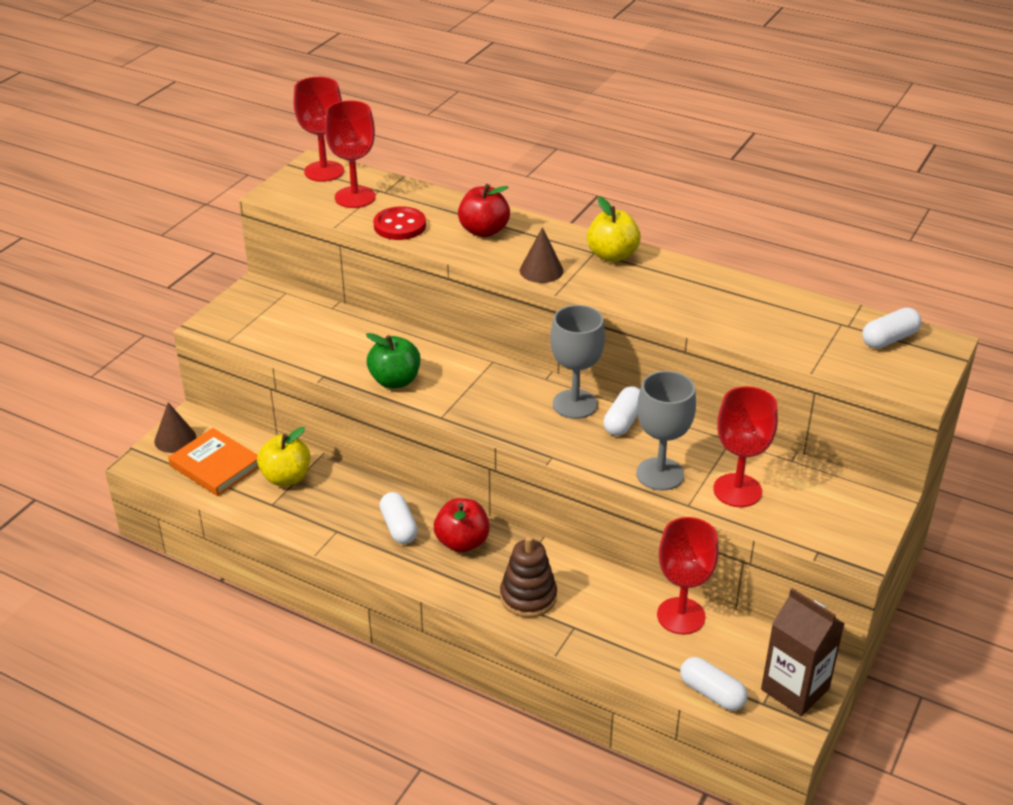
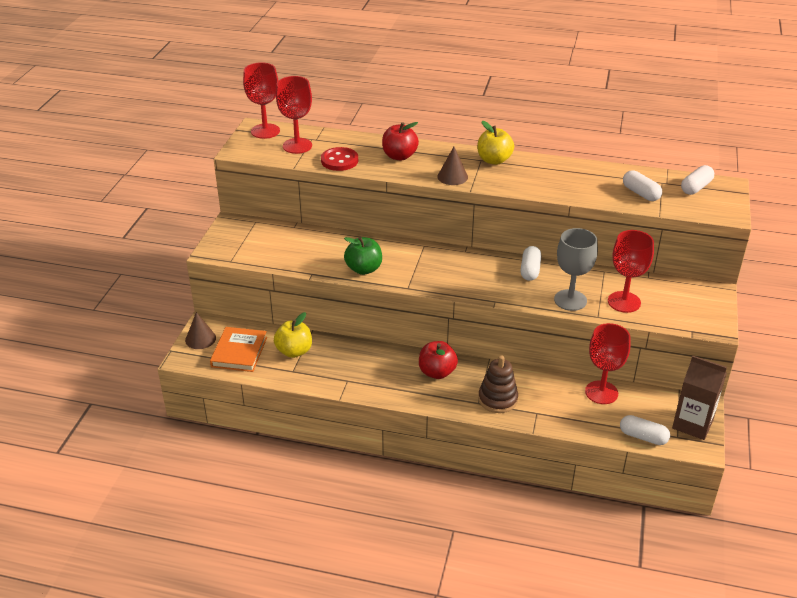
camera: 15 degrees left, 0 degrees up
(216, 465) = (239, 352): orange book -> orange book turned 75 degrees clockwise
(399, 527) = (389, 370): white capsule -> white capsule (640, 193)
(575, 404) = (493, 265): grey goblet -> none

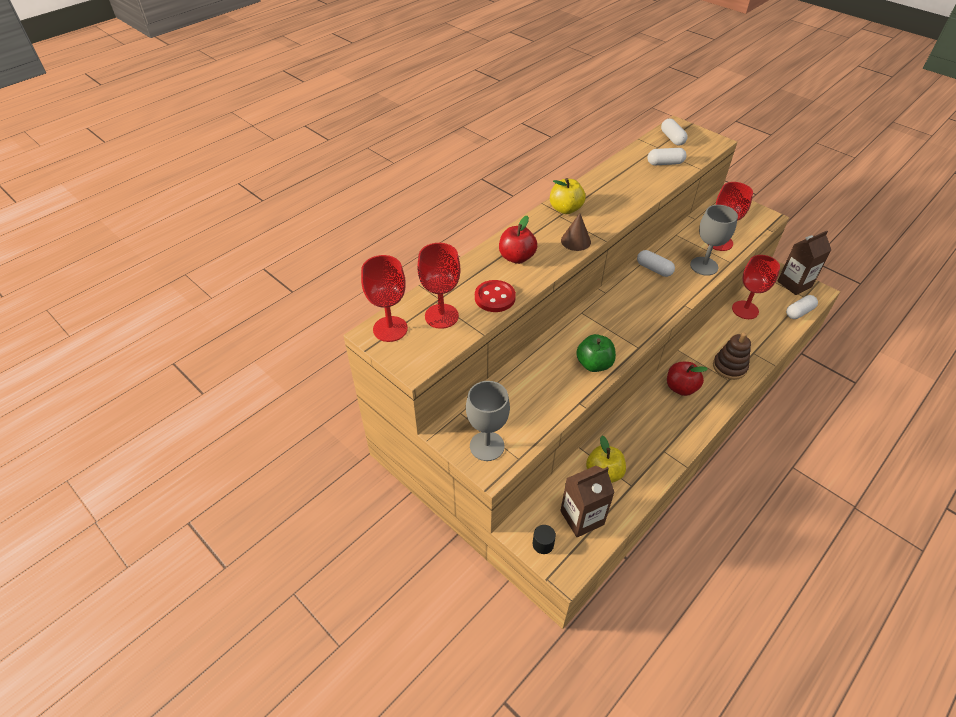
camera: 60 degrees left, 10 degrees up
(200, 339) = (543, 544): brown cone -> black cylinder
(232, 243) = (487, 446): none -> grey goblet
(239, 352) = (582, 518): orange book -> brown carton

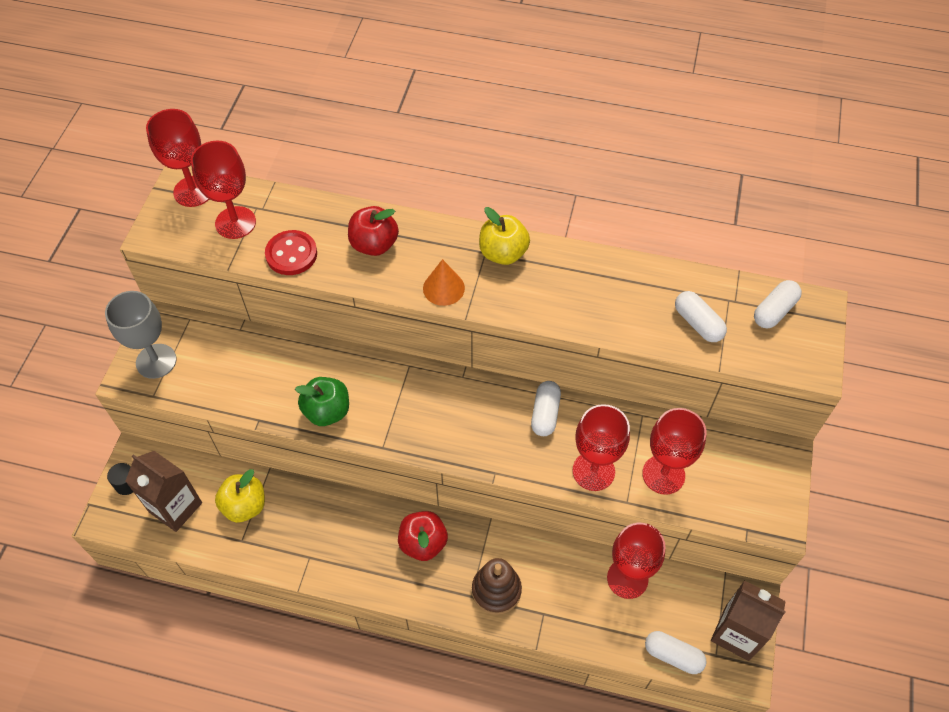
camera: 60 degrees right, 10 degrees up
(575, 241) = (443, 288): brown cone -> orange cone
(704, 266) = (593, 471): grey goblet -> red goblet

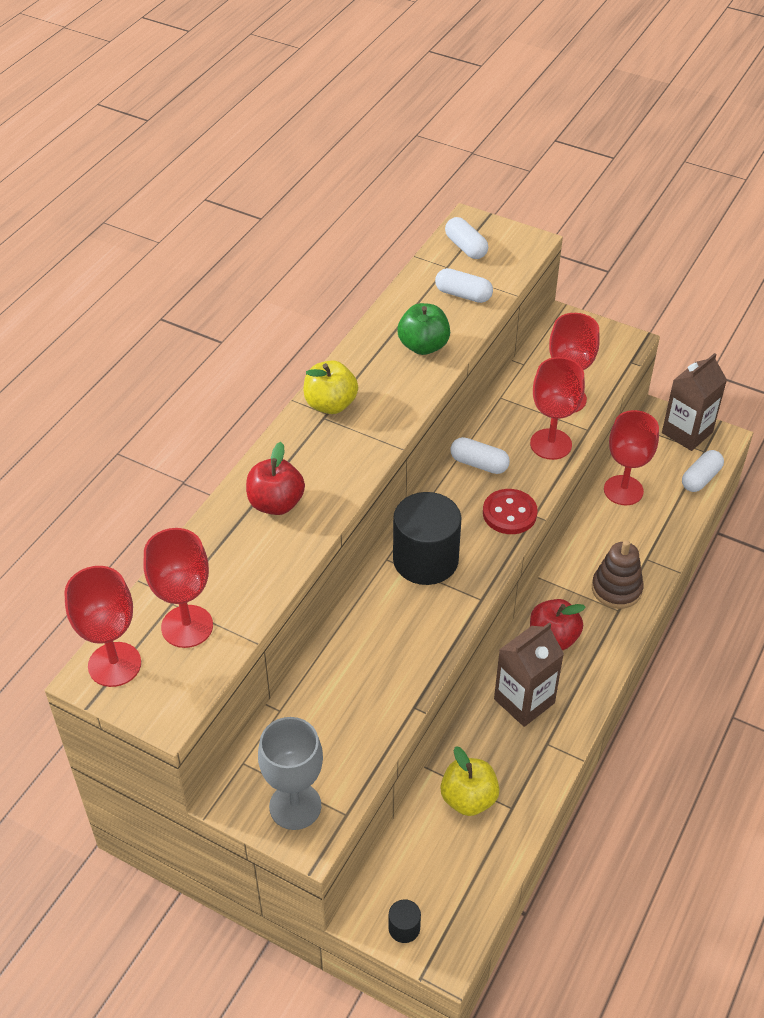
camera: 75 degrees left, 10 degrees down
(175, 507) = (451, 874): brown carton -> brown carton (524, 701)
(291, 254) = (259, 578): red button -> red button (509, 513)
(327, 411) = (422, 640): green apple -> green apple (423, 346)
(416, 395) = (425, 560): none -> black cylinder
(443, 288) = (358, 458): orange cone -> none
(698, 323) = (463, 295): white capsule -> white capsule turned 45 degrees clockwise

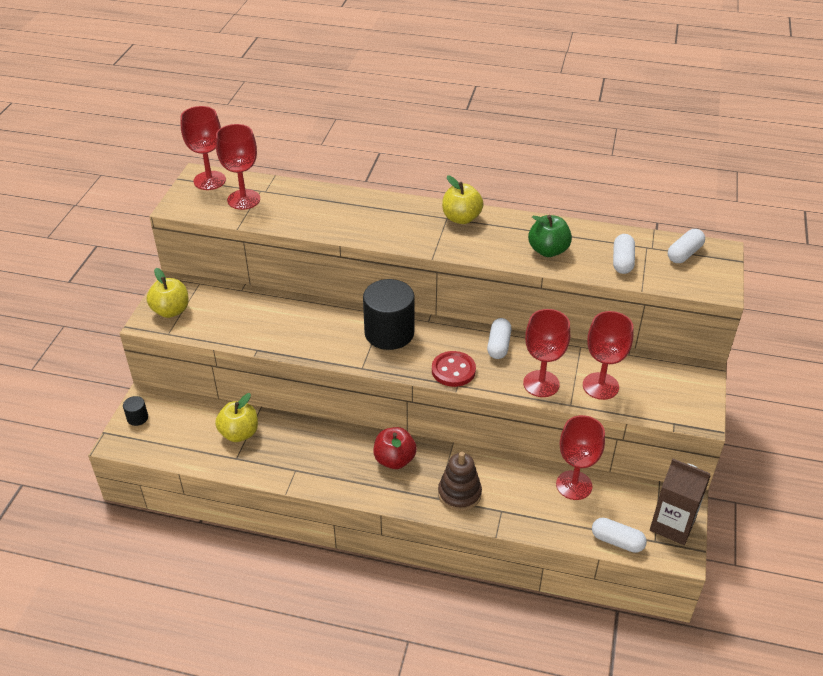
camera: 75 degrees right, 5 degrees down
(276, 503) = (356, 213): red apple -> none
(295, 806) = (171, 311): grey goblet -> yellow apple
(524, 701) = (330, 451): brown carton -> none

